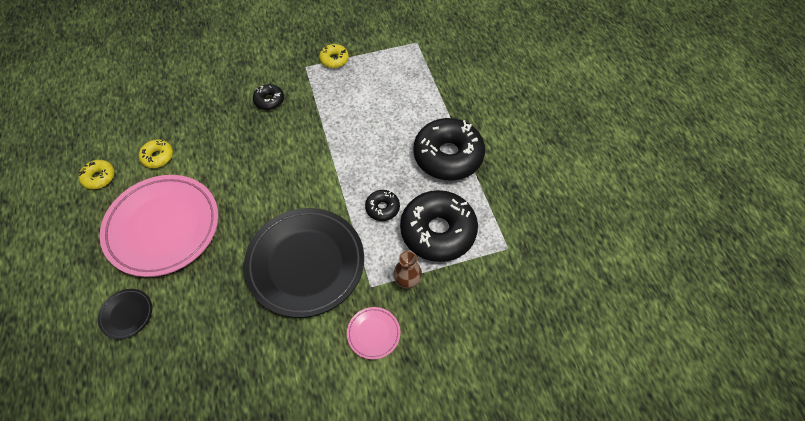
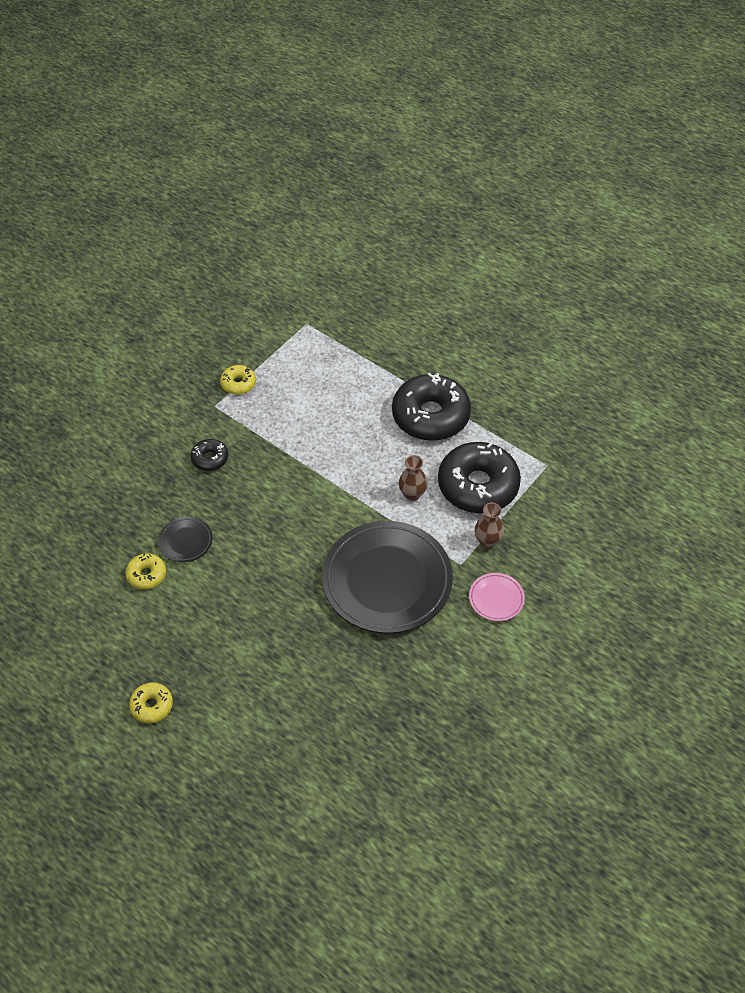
camera: 35 degrees left, 5 degrees down
(99, 177) = (104, 628): yellow donut -> yellow donut (152, 706)
(126, 315) = (263, 722): black plate -> black plate (186, 541)
(163, 228) = (220, 632): pink plate -> none
(382, 208) = (412, 494): black donut -> brown vase

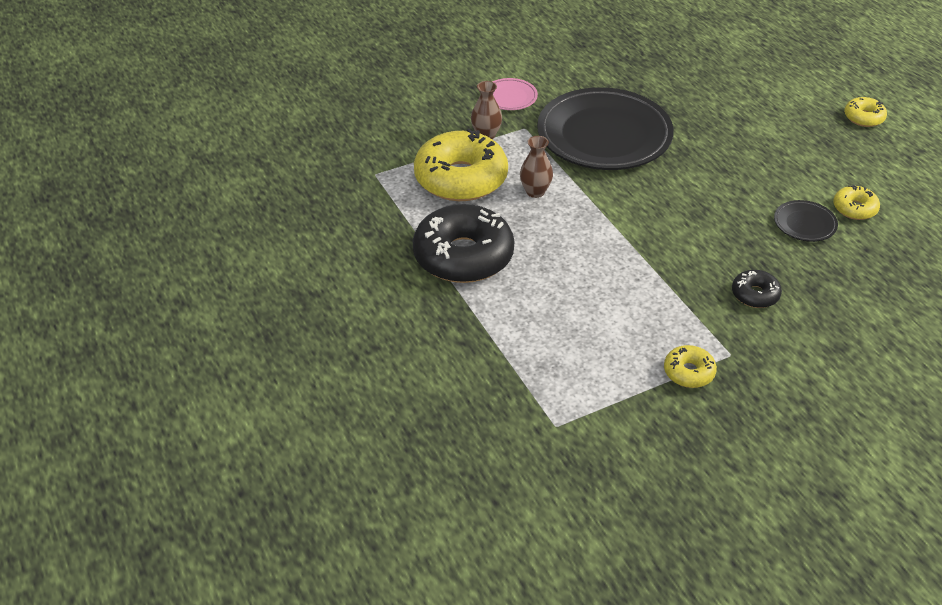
camera: 155 degrees left, 10 degrees down
(478, 485) = (461, 178): black donut -> yellow donut

